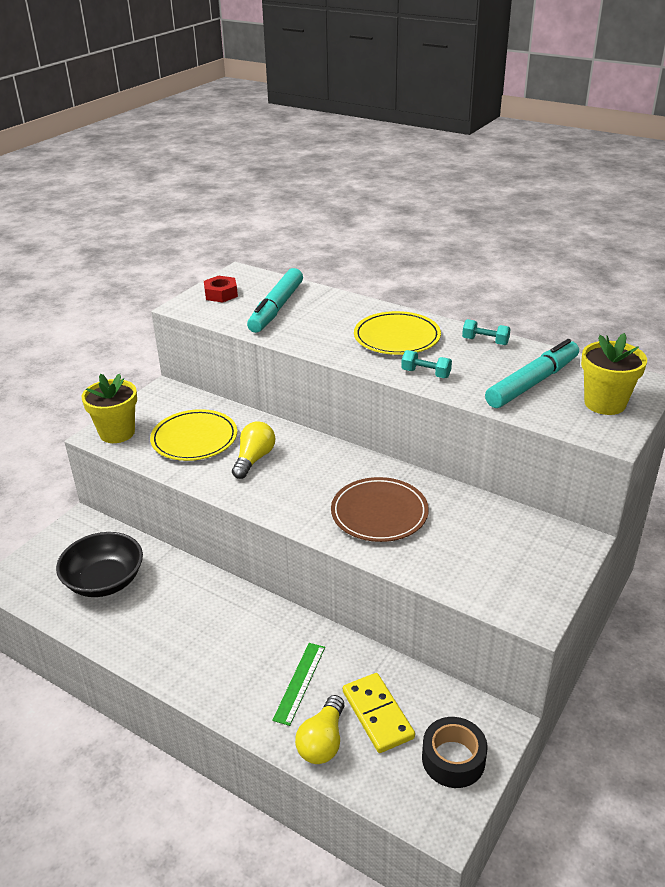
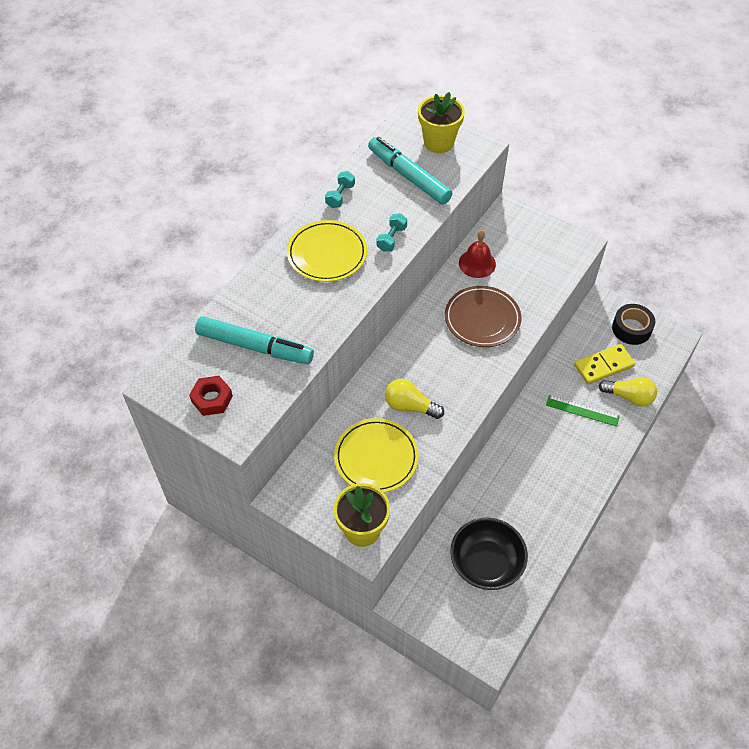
camera: 90 degrees left, 20 degrees up
(471, 510) = (477, 263): none -> red bell

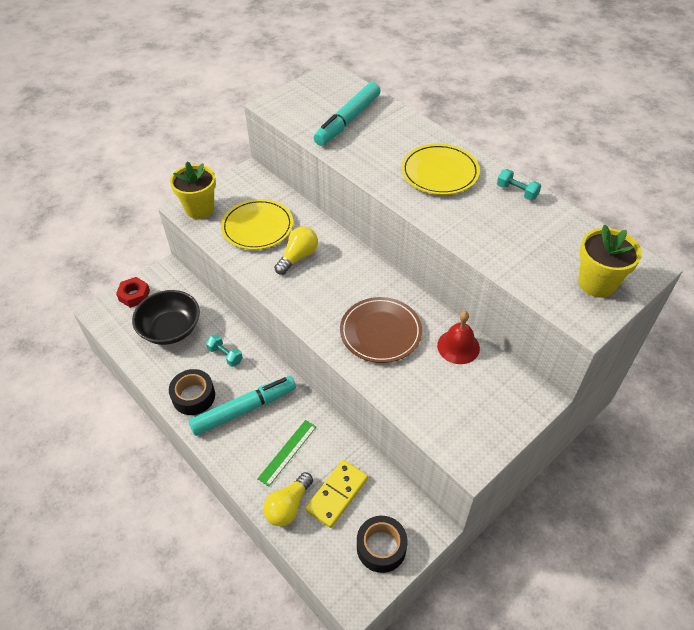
camera: 105 degrees right, 5 degrees down
(212, 399) = (307, 96): red nut -> red nut (134, 295)
(391, 239) = (449, 218): turquoise dumbbell -> turquoise dumbbell (225, 355)
(409, 176) = (540, 247): turquoise marker -> turquoise marker (244, 409)
(559, 507) = (193, 396): none -> black tape
(603, 365) = (337, 494): yellow domino -> yellow domino turned 45 degrees clockwise

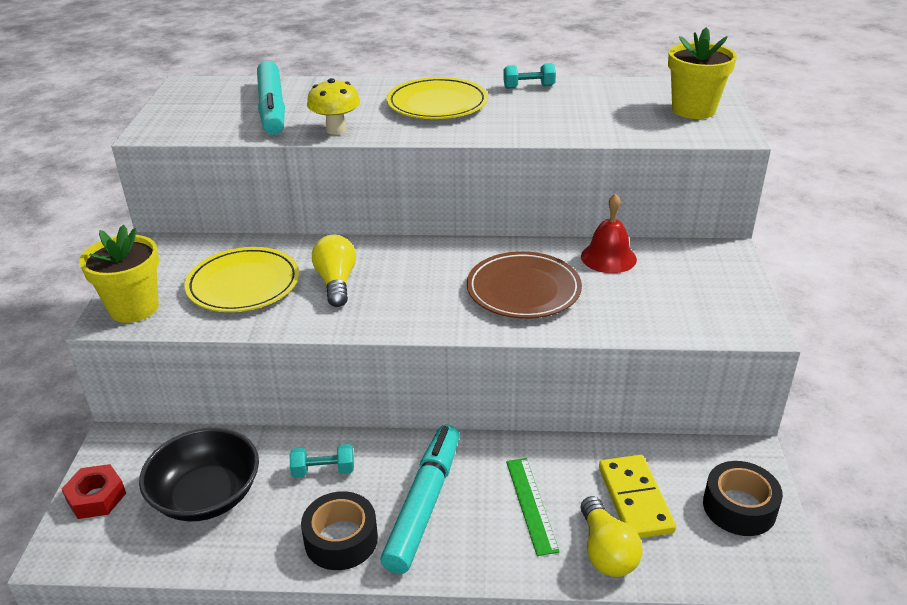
camera: 45 degrees left, 15 degrees down
(357, 160) = (336, 130): none -> yellow mushroom

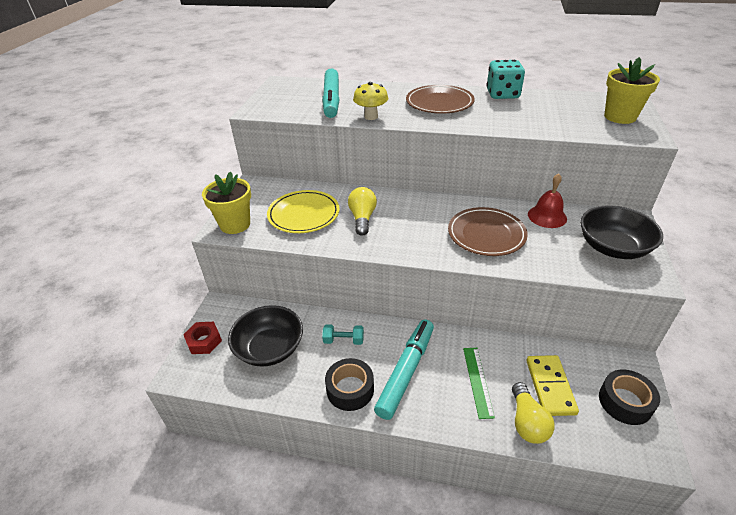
camera: 10 degrees right, 5 degrees up
(437, 104) = (439, 103): yellow plate -> brown plate
(529, 87) = (502, 94): turquoise dumbbell -> turquoise dice
(701, 292) = (613, 247): none -> black bowl

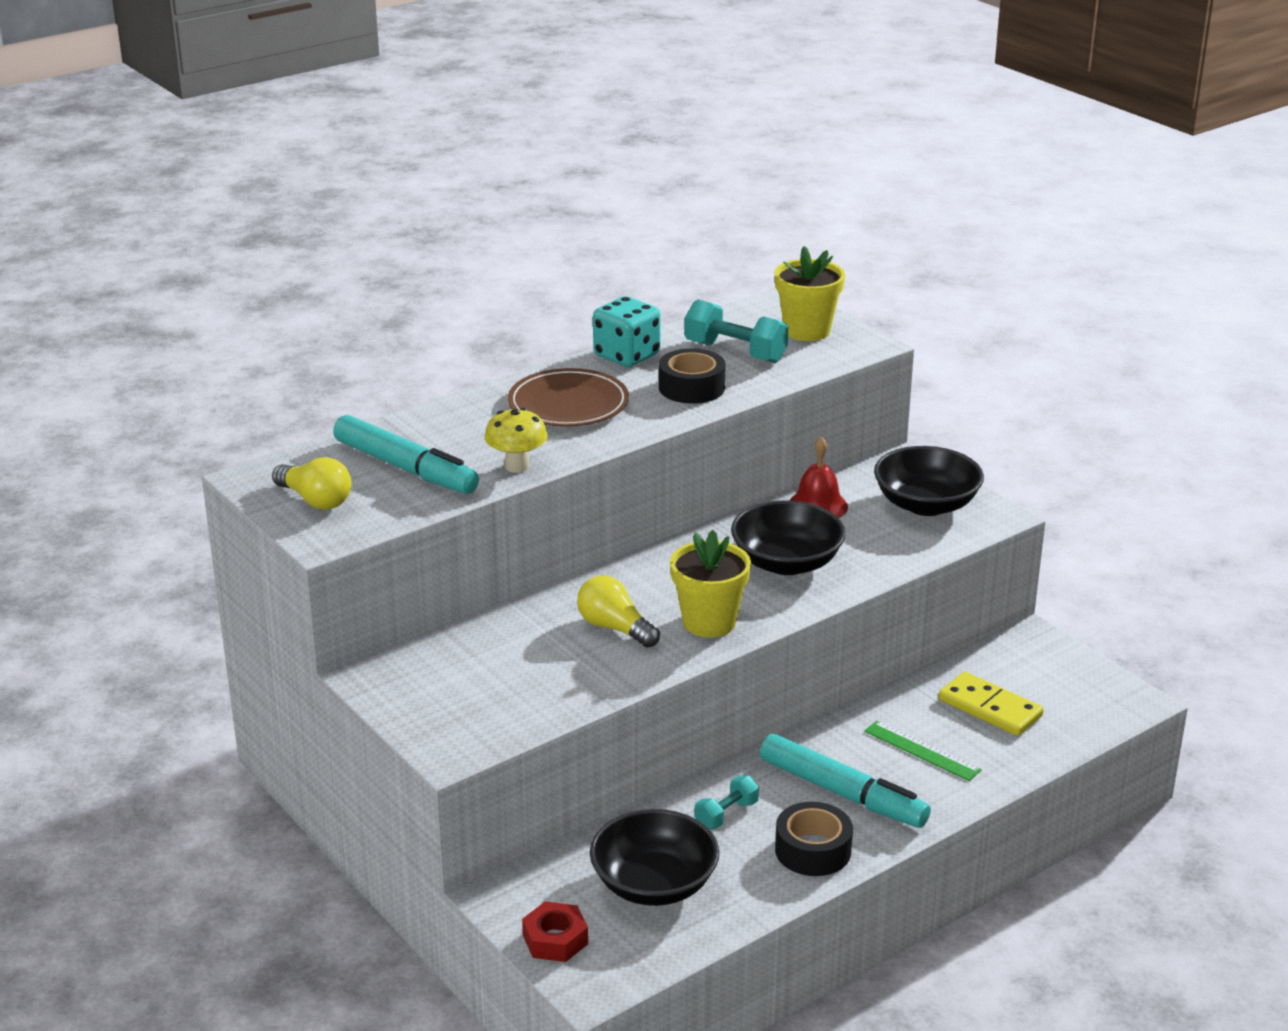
camera: 50 degrees left, 10 degrees down
(235, 224) = (457, 735): yellow flower pot -> yellow flower pot (709, 622)
(303, 214) = (528, 668): yellow plate -> none
(406, 372) = (842, 793): turquoise marker -> turquoise marker turned 150 degrees clockwise
(486, 234) = (786, 563): brown plate -> black bowl
(527, 422) = (1011, 752): yellow light bulb -> yellow light bulb (315, 500)
(560, 112) = (735, 352): none -> turquoise dumbbell
(625, 402) = (1064, 676): black tape -> black tape (691, 387)

